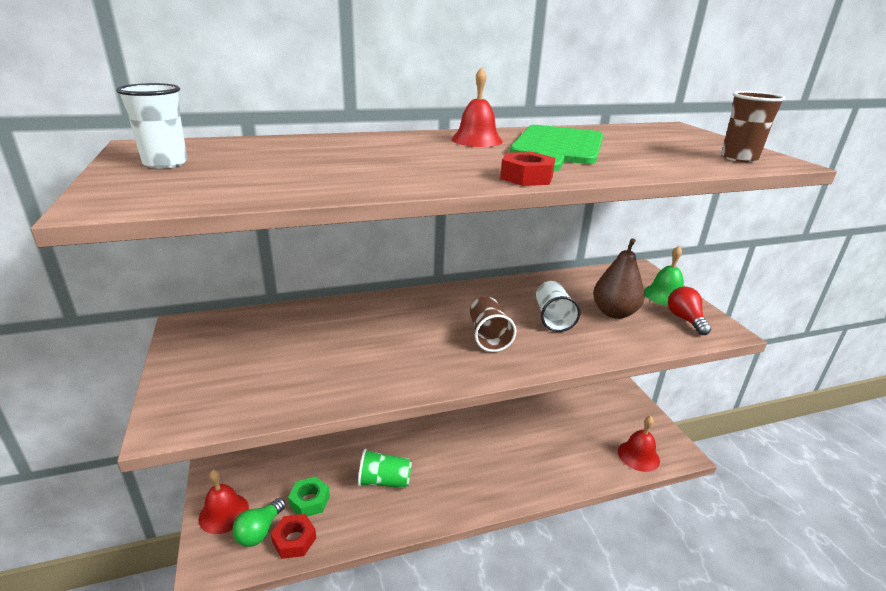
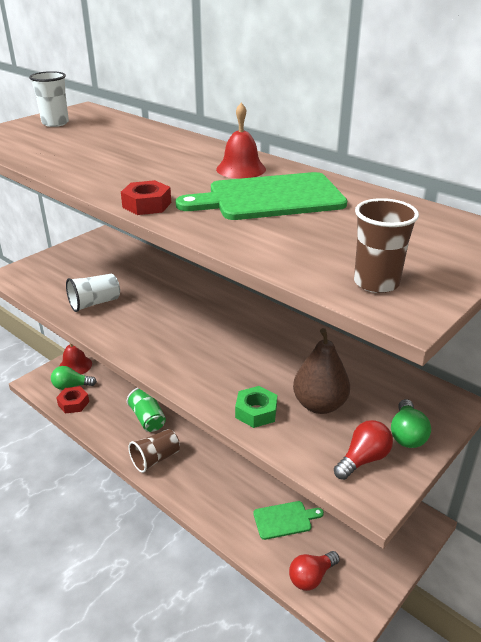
camera: 60 degrees right, 5 degrees up
(309, 501) = (107, 394): green nut -> green nut (256, 412)
(488, 336) = (199, 345): brown cup -> brown cup (155, 459)
(552, 318) = (266, 370): white cup -> white cup (94, 303)
(575, 444) = (285, 519): none -> green cutting board
(638, 456) = (311, 577): red bell -> red light bulb
(665, 295) = (407, 434): green bell -> green light bulb

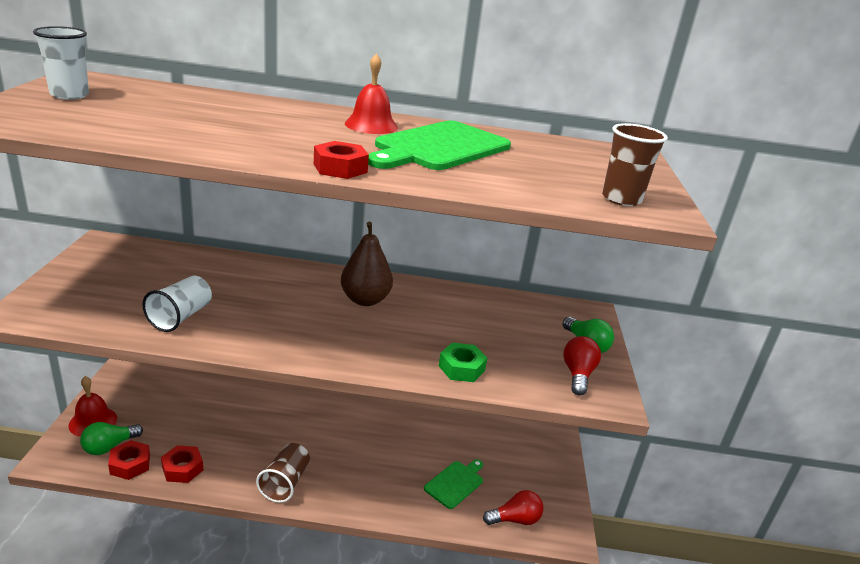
camera: 40 degrees left, 5 degrees down
(100, 419) = (182, 468): none -> red nut
(148, 419) = (241, 446): green cup -> none
(311, 577) = (515, 519): red light bulb -> red light bulb turned 120 degrees counterclockwise
(319, 405) = (504, 344): brown pear -> brown pear (365, 300)

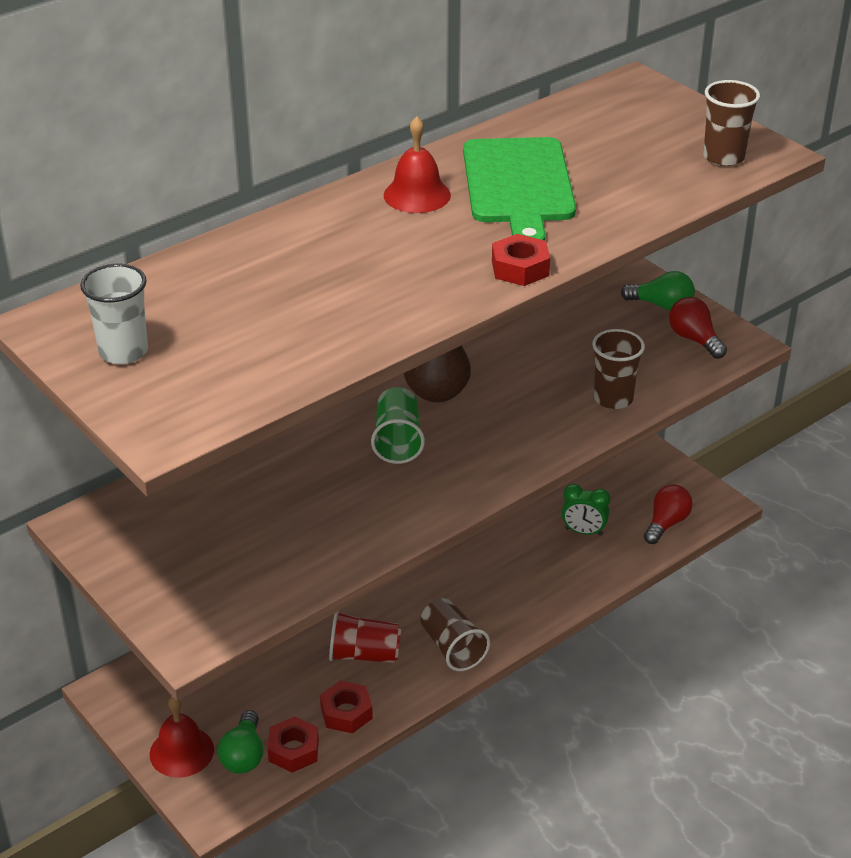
camera: 40 degrees left, 10 degrees up
(180, 317) = (328, 531): white cup -> none
(240, 448) = (364, 654): none -> red cup
(300, 305) = (397, 441): none -> green cup
(455, 483) = (583, 531): green cutting board -> green clock
(461, 368) = (613, 399): green nut -> brown cup

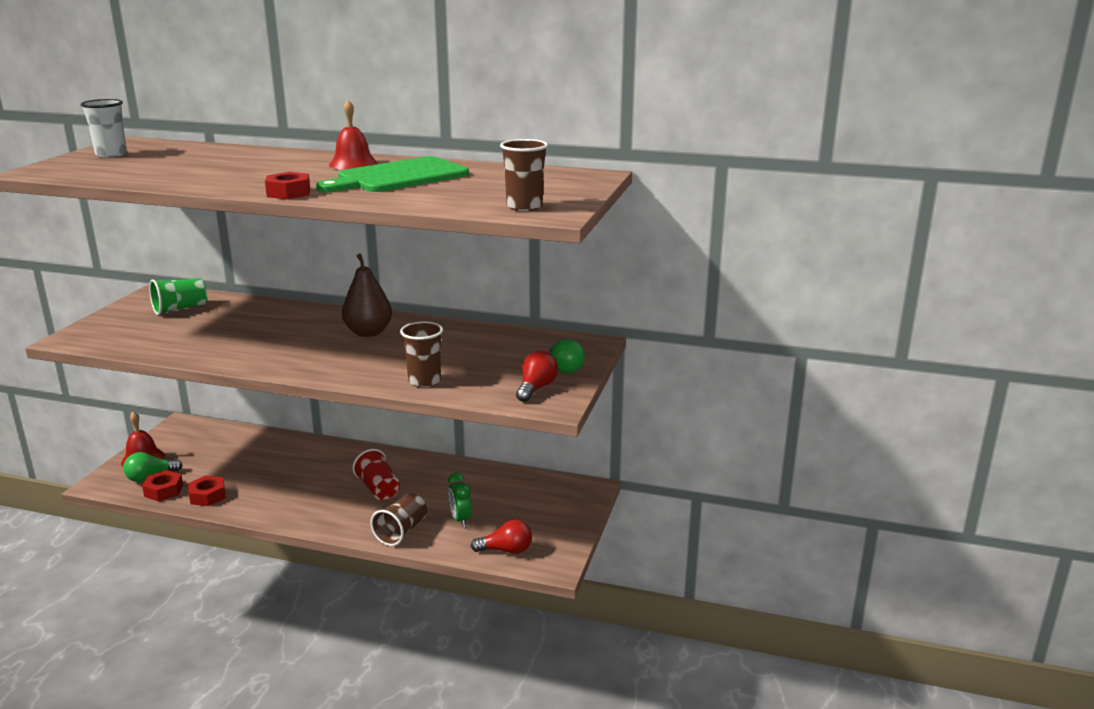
camera: 55 degrees right, 15 degrees down
(364, 654) = (265, 484): red cup -> red cup (378, 489)
(397, 441) = (305, 336): green cup -> green cup (180, 309)
(452, 647) = (295, 511): brown cup -> brown cup (401, 531)

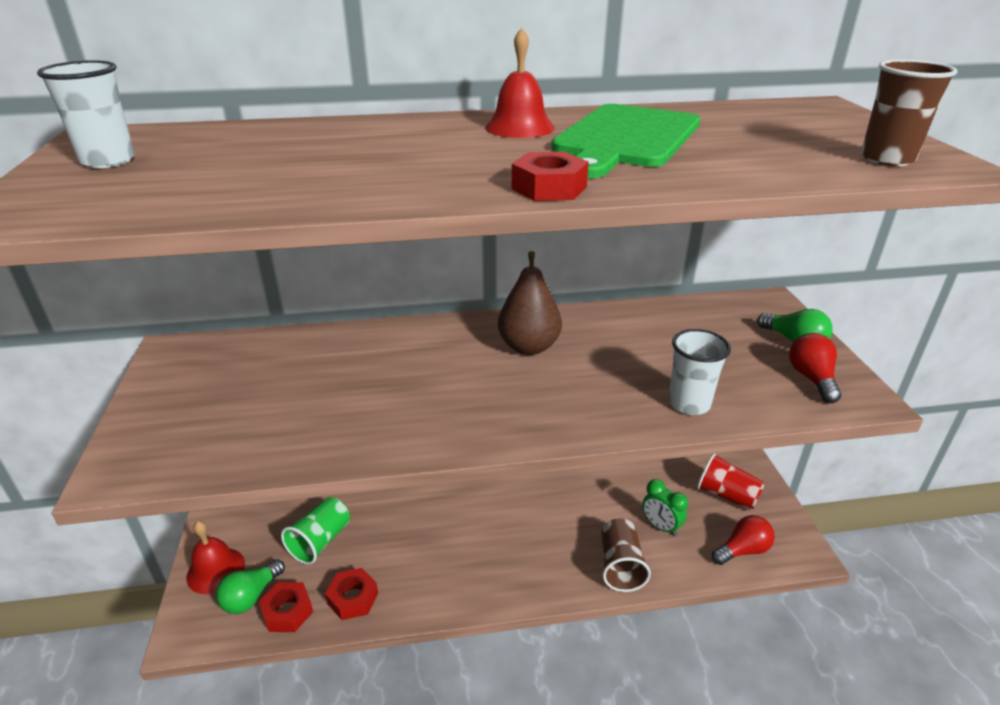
camera: 25 degrees left, 10 degrees up
(180, 309) = (238, 370): green cup -> green cup (320, 541)
(378, 489) = (540, 515): red cup -> red cup (726, 495)
(424, 381) = (689, 403): brown cup -> white cup

